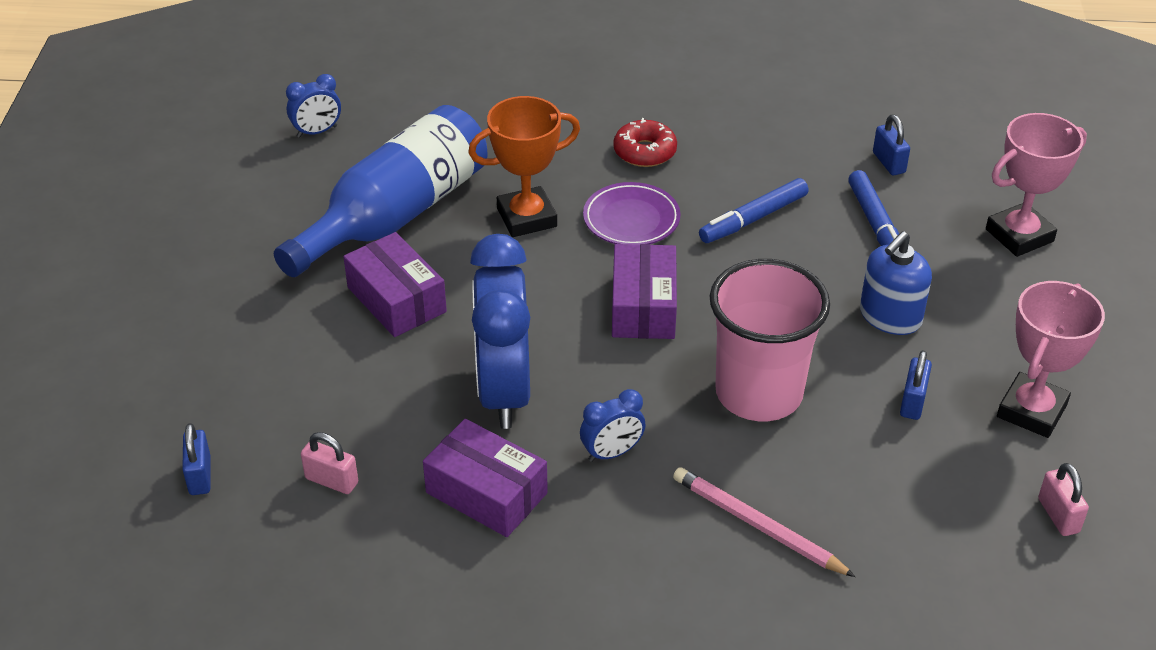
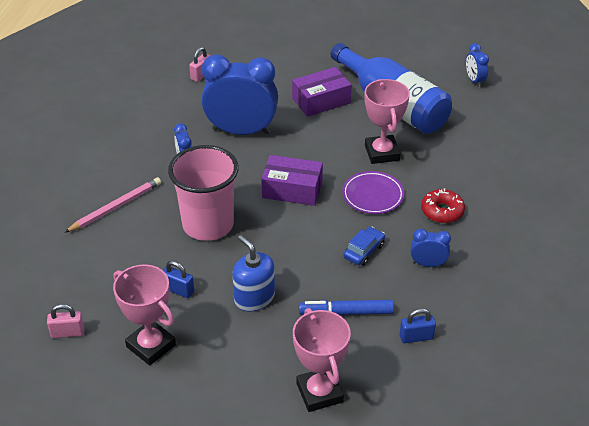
camera: 100 degrees right, 0 degrees up
(200, 476) = (219, 40): blue padlock -> none
(486, 493) = (175, 119): purple box -> none
(527, 217) = (382, 153): orange trophy -> pink trophy
(753, 219) = (364, 251): blue marker -> blue car
(755, 159) = (428, 264): none -> blue clock

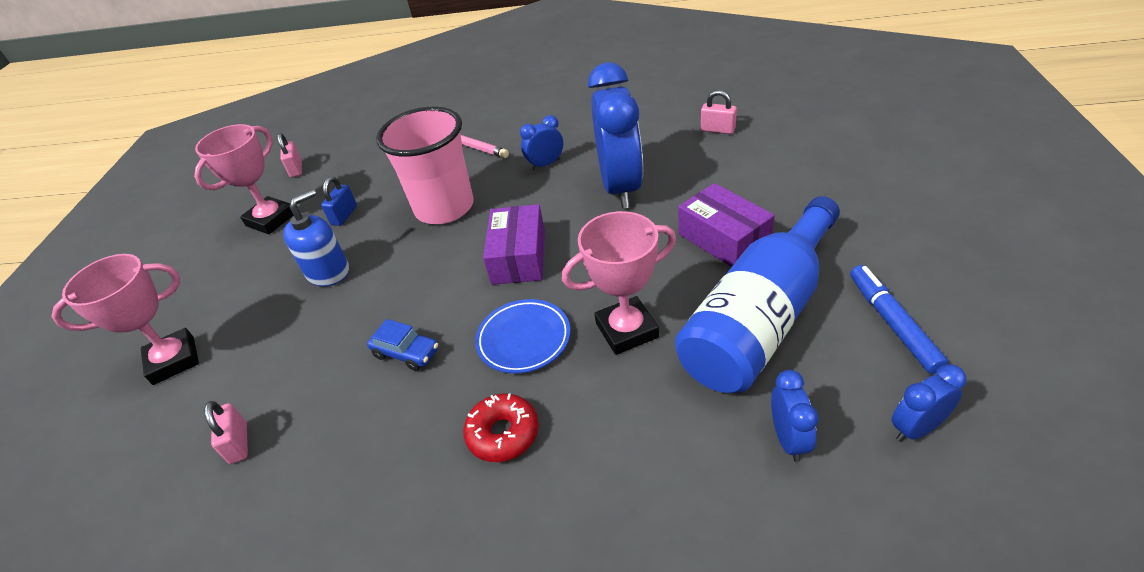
camera: 85 degrees right, 0 degrees up
(346, 312) = (294, 358): blue marker -> blue marker (892, 323)
(373, 195) = (524, 339): purple plate -> blue plate
(416, 337) = (239, 443): blue padlock -> pink padlock
(428, 264) = (381, 434): blue clock -> blue clock (788, 439)

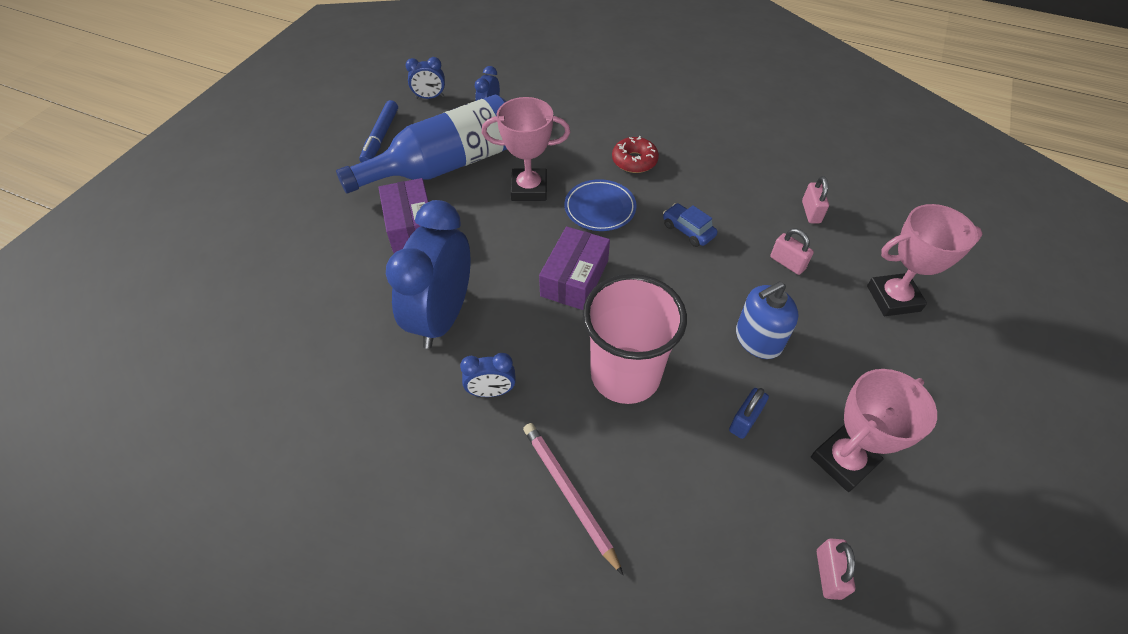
camera: 165 degrees left, 10 degrees up
(718, 130) = (290, 352): pink padlock -> pink padlock (787, 263)

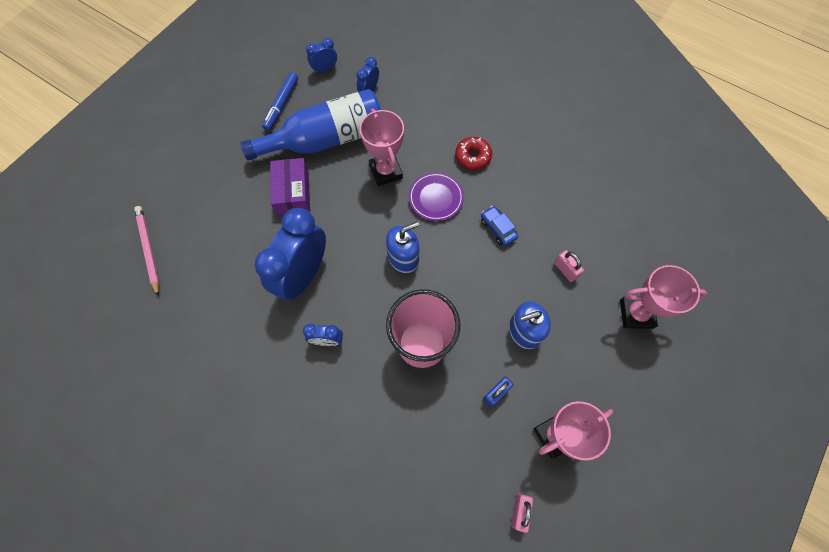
camera: 10 degrees right, 15 degrees up
(429, 97) = (325, 69): blue clock -> blue clock turned 150 degrees clockwise
(529, 189) = (386, 171): pink trophy -> pink trophy turned 60 degrees clockwise
(569, 494) = (364, 425): pink pencil -> pink pencil (149, 249)
(574, 278) = (403, 257): purple box -> blue soap dispenser
(600, 208) = (436, 198): blue plate -> purple plate
(811, 212) = (598, 227): pink padlock -> none

